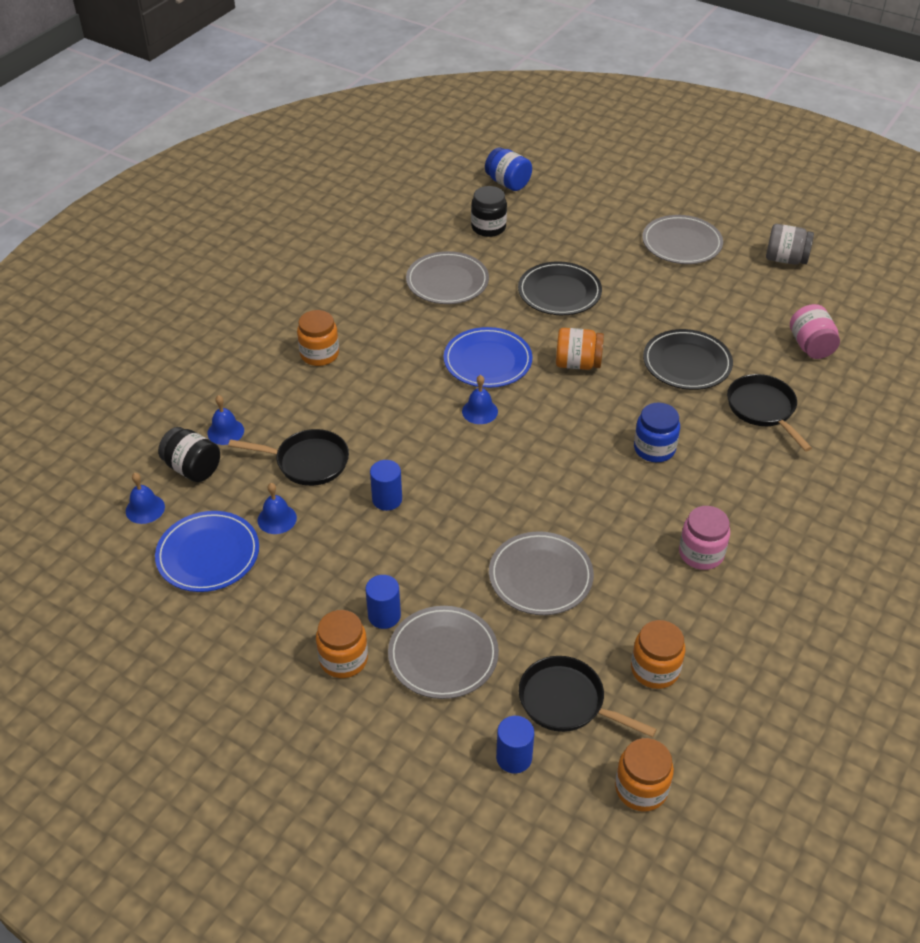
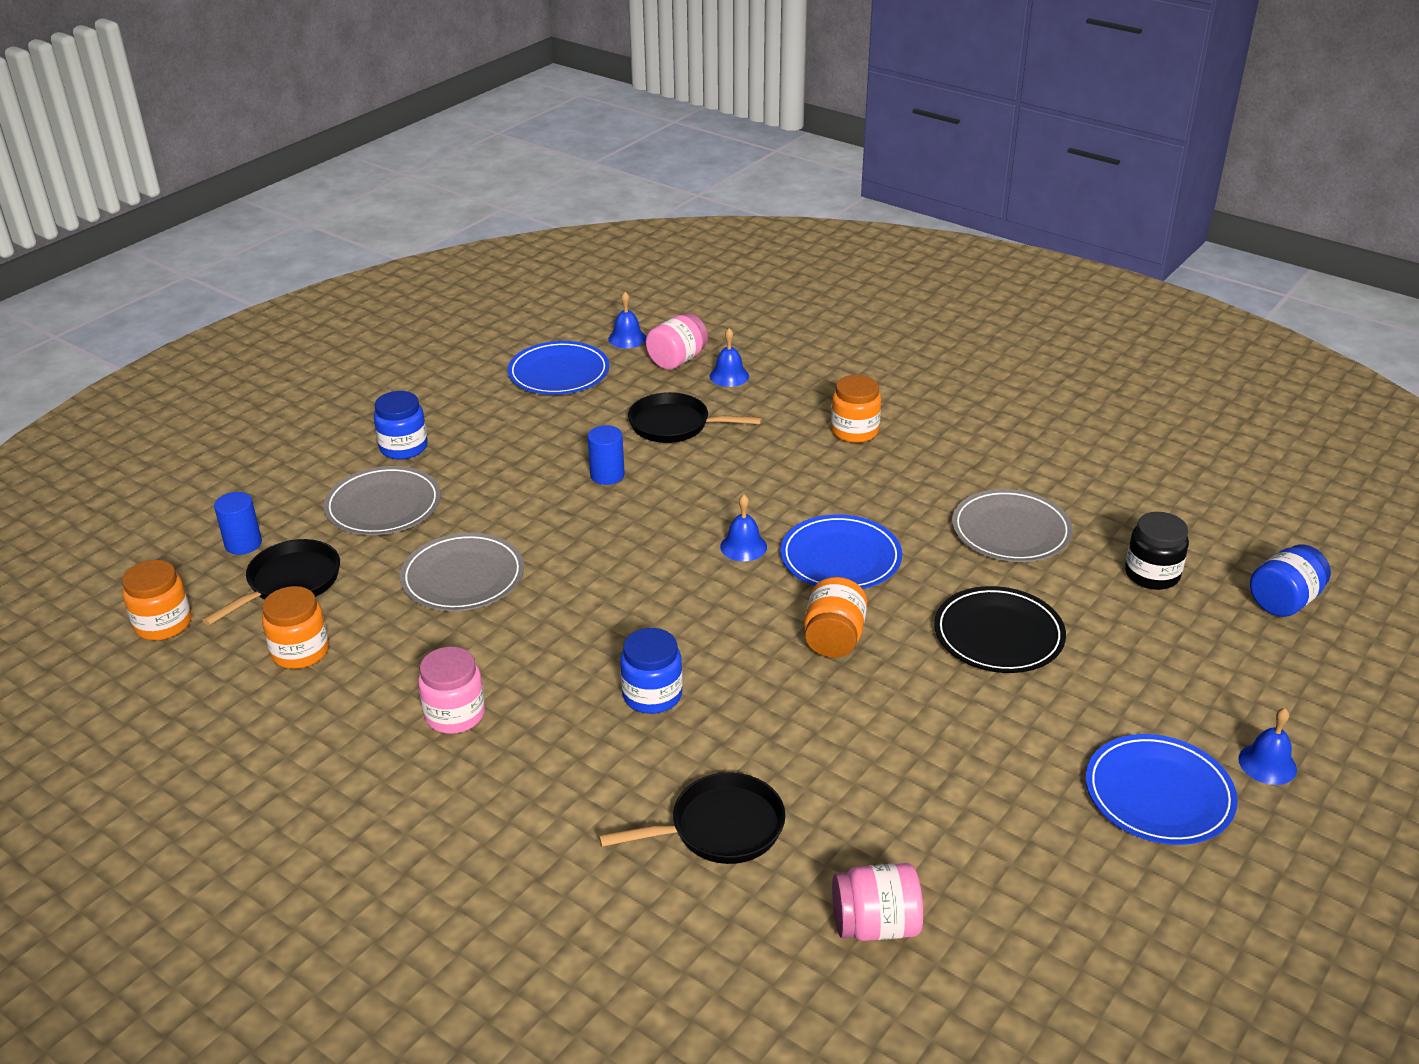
camera: 95 degrees right, 10 degrees down
(192, 468) = (677, 360): black jar -> pink jar
(277, 519) = (596, 408): blue bell -> blue bell (1267, 764)
(307, 462) = (674, 425): black pan -> black pan turned 90 degrees clockwise
(343, 659) = (403, 447): orange jar -> blue jar
(384, 616) = (447, 471): blue cylinder -> none
(681, 243) = (1158, 794): grey plate -> blue plate
(687, 363) = (833, 754): black plate -> none
(785, 259) = (1138, 941): grey jar -> none

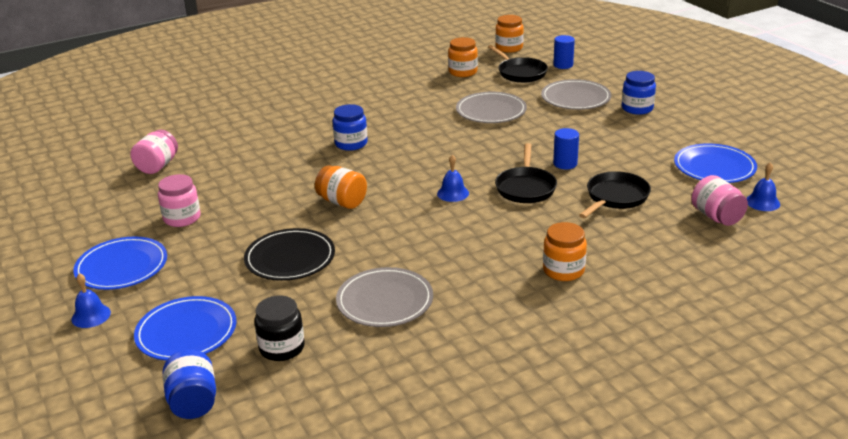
camera: 115 degrees right, 5 degrees down
(455, 714) = (385, 99): pink jar -> pink jar (182, 218)
(720, 828) = (250, 144): black pan -> black pan (525, 187)
(729, 376) = (680, 234): blue bell -> none
(840, 558) = (413, 223): blue plate -> blue plate (186, 332)

